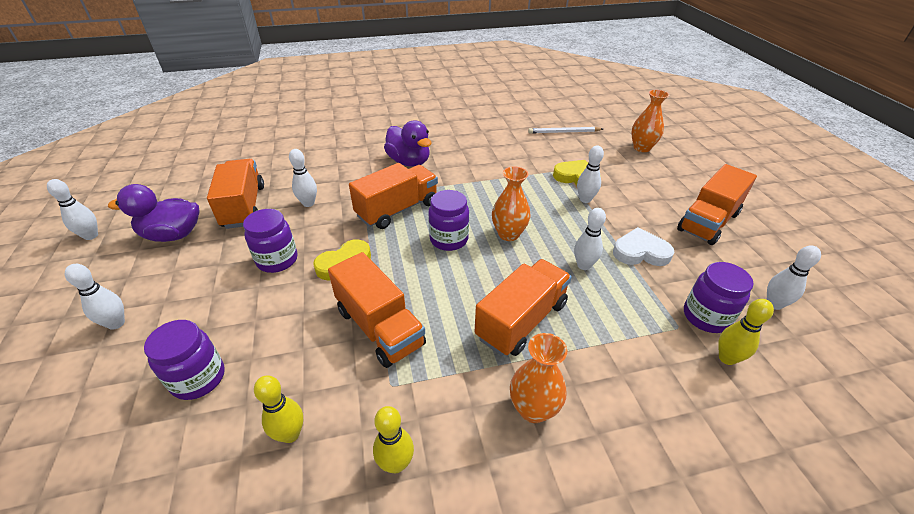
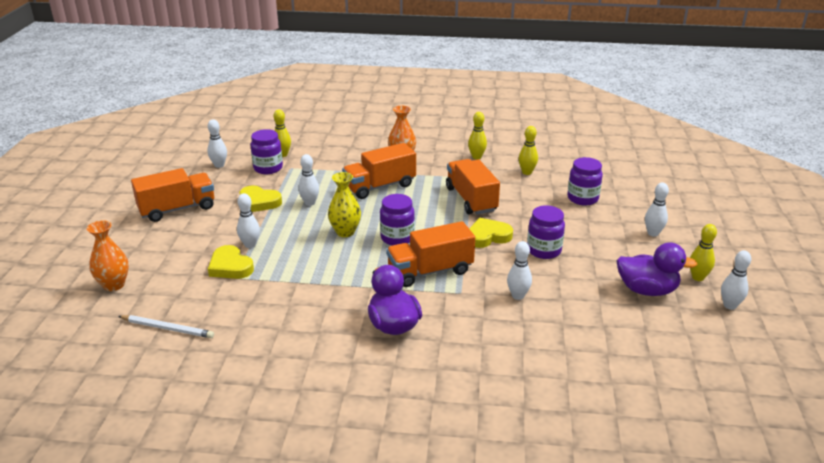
camera: 160 degrees left, 10 degrees down
(101, 263) = (698, 277): none -> yellow bowling pin
(244, 207) = (586, 306): orange truck -> none
(508, 234) = (345, 232): orange vase -> yellow vase
(640, 252) = (259, 202): white heart -> yellow heart

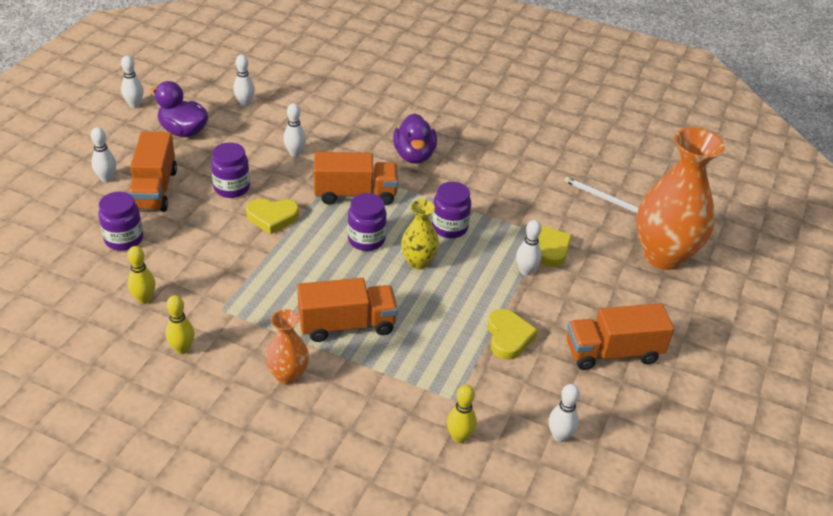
camera: 165 degrees left, 10 degrees up
(114, 285) = (663, 256): orange vase -> orange vase, size x2.00
(259, 202) = (508, 337): yellow heart -> yellow heart turned 45 degrees clockwise
(268, 168) = (487, 407): purple jar -> purple jar (449, 228)
(310, 203) = (445, 318): white bowling pin -> white bowling pin (245, 103)
(471, 199) = (250, 272): orange truck -> orange truck (154, 190)
(698, 277) = (127, 130): yellow bowling pin -> none

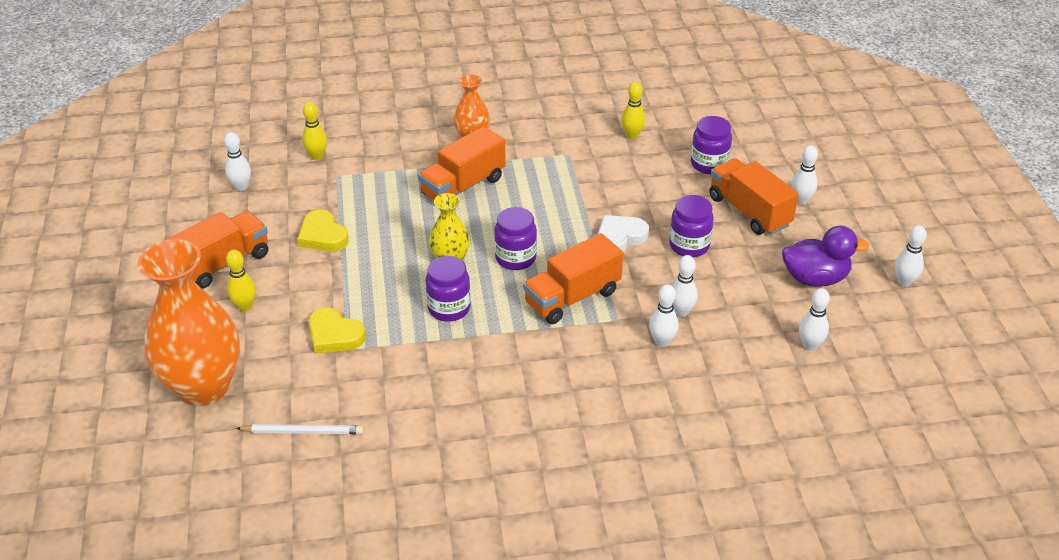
camera: 150 degrees right, 0 degrees up
(182, 349) = (563, 121): yellow bowling pin -> yellow bowling pin (245, 306)
(272, 217) = (619, 237): yellow heart -> white heart
(414, 155) = (559, 376): purple duck -> none
(526, 271) = (343, 300): white bowling pin -> white bowling pin (662, 341)

